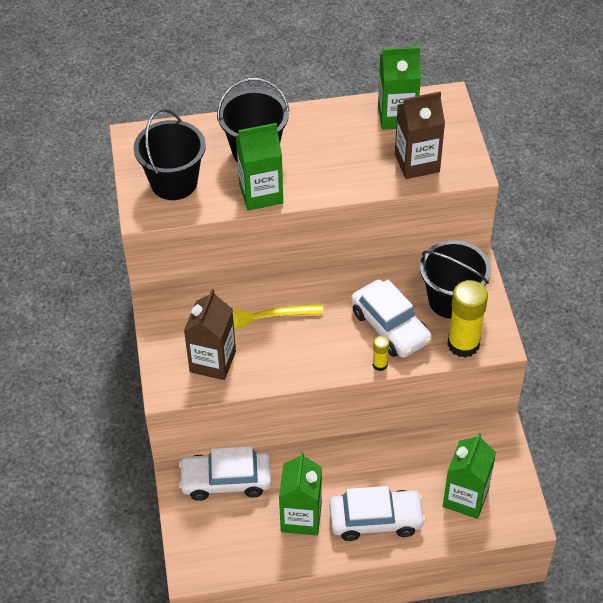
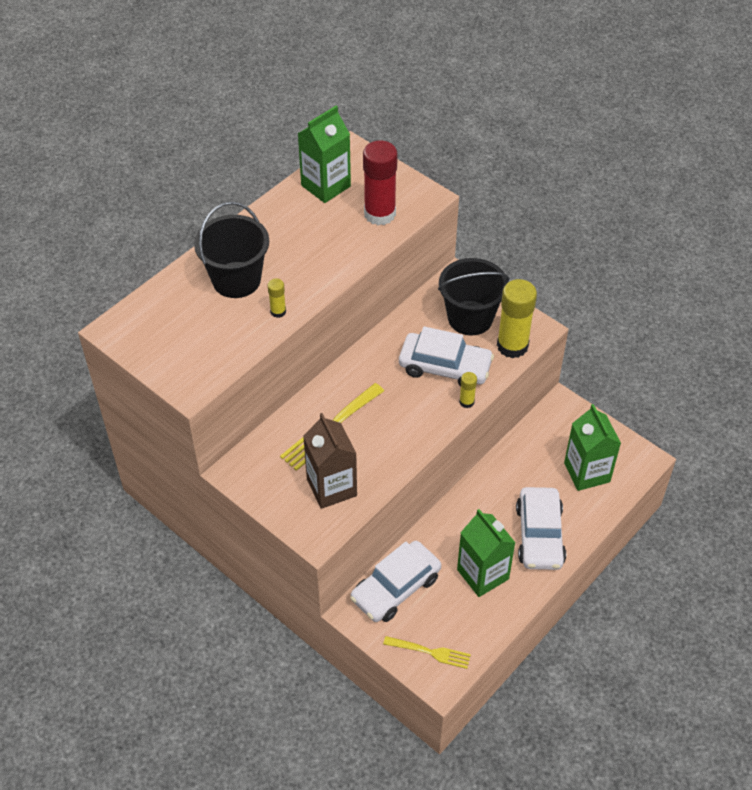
camera: 40 degrees left, 0 degrees up
(174, 182) = (191, 346): black bucket -> none
(205, 545) = (430, 652): none -> yellow fork
(261, 194) = (278, 311): green carton -> yellow glue stick
(376, 520) = (539, 535): white car -> white car turned 135 degrees clockwise
(417, 163) = (379, 214): brown carton -> red glue stick

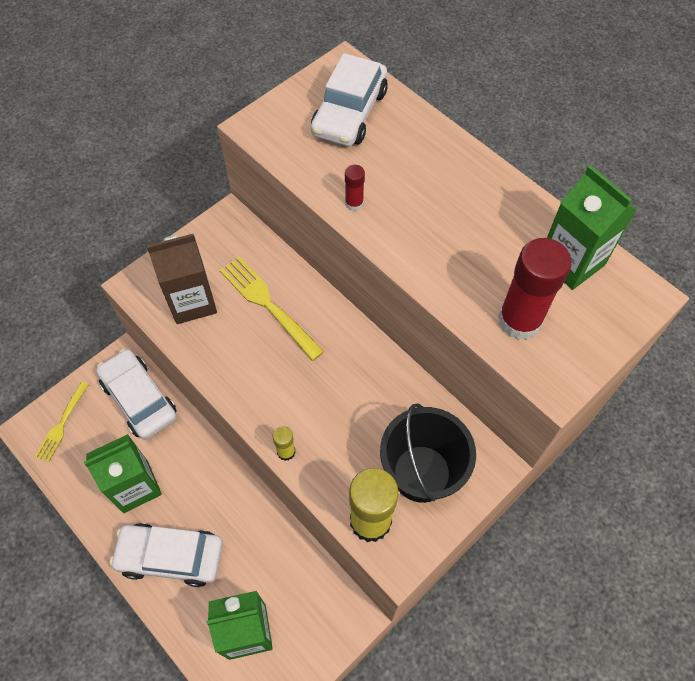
camera: 95 degrees right, 10 degrees up
(236, 280) = (407, 166): black bucket -> none
(278, 311) = (354, 203): yellow glue stick -> red glue stick
(445, 367) = (342, 433): white car -> white car (349, 113)

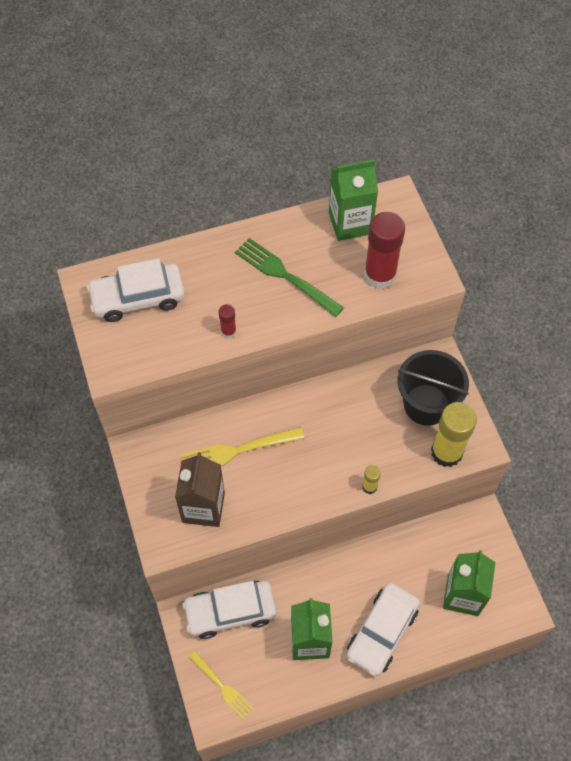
camera: 65 degrees left, 0 degrees up
(349, 113) = (138, 298): white car -> white car turned 120 degrees clockwise
(457, 226) = (285, 275): none -> green fork

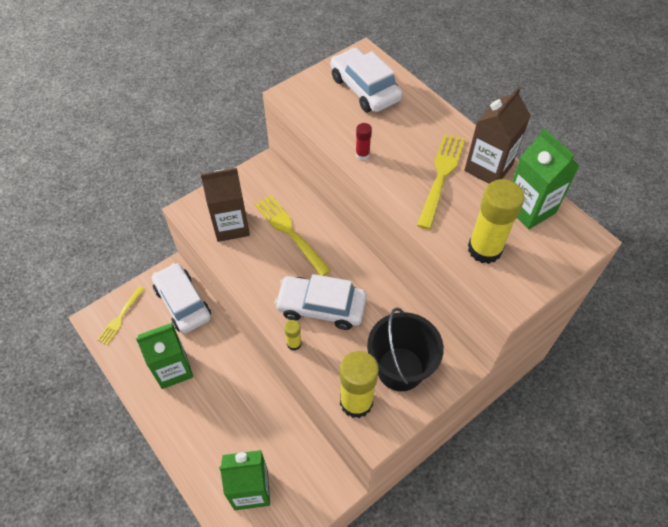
camera: 70 degrees right, 5 degrees down
(285, 275) = (441, 176): green fork -> yellow fork
(291, 234) = (488, 168): none -> brown carton
(380, 275) = (484, 249): red glue stick -> yellow glue stick
(382, 632) = (195, 426): white car -> white car (321, 307)

